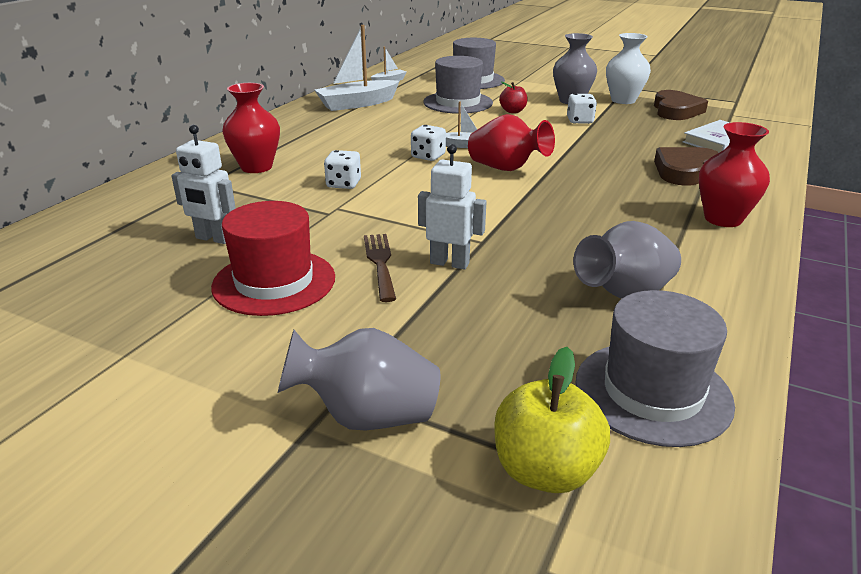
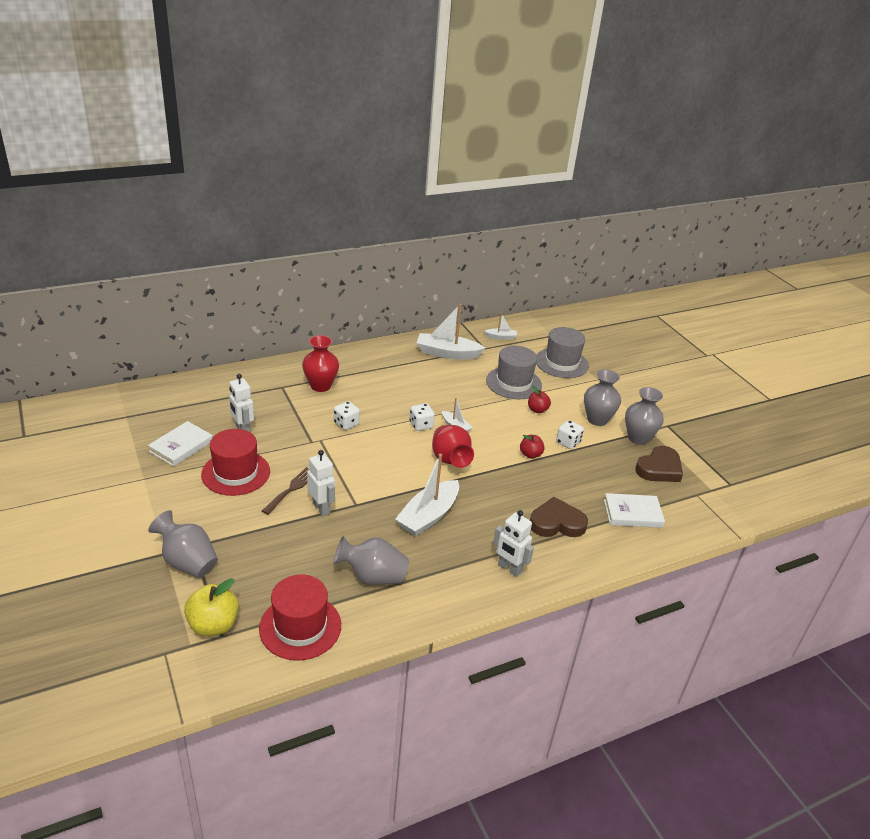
camera: 35 degrees right, 5 degrees up
(138, 291) = (181, 446): none -> white book
(567, 138) = (530, 454): none -> red apple
(573, 216) = (428, 516): none -> white boat
(623, 100) = (638, 438): white vase -> grey vase
(652, 392) = (300, 627): grey hat -> red hat
(723, 219) = (509, 569): red vase -> white robot

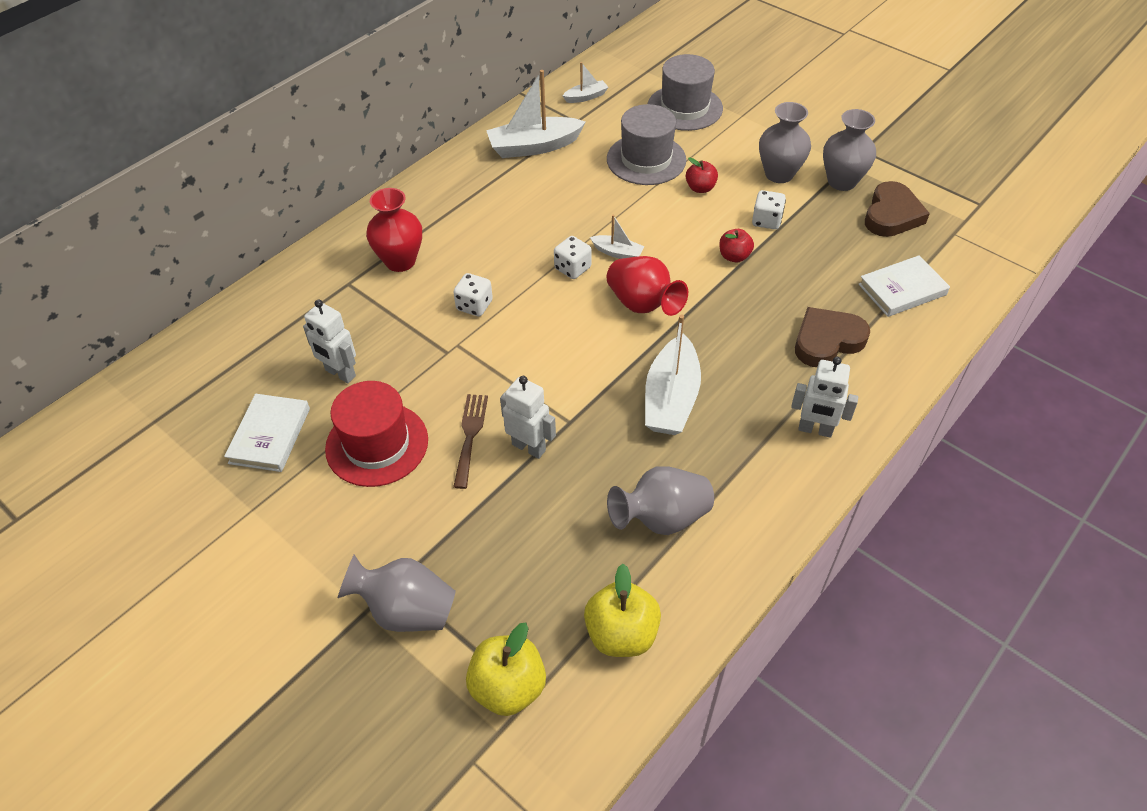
camera: 20 degrees left, 15 degrees up
(300, 627) = (621, 634): red hat -> yellow apple

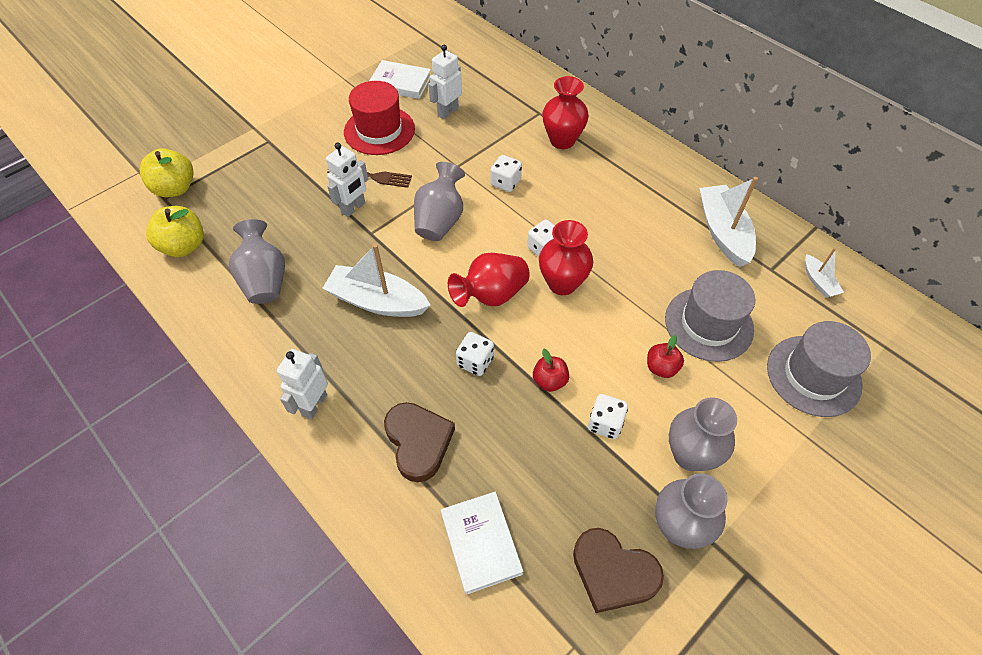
camera: 95 degrees right, 5 degrees up
(405, 610) = (247, 144): grey vase -> grey vase (440, 220)
(617, 253) = (562, 283): white boat -> red vase
(727, 309) = (475, 362): none -> white dice

